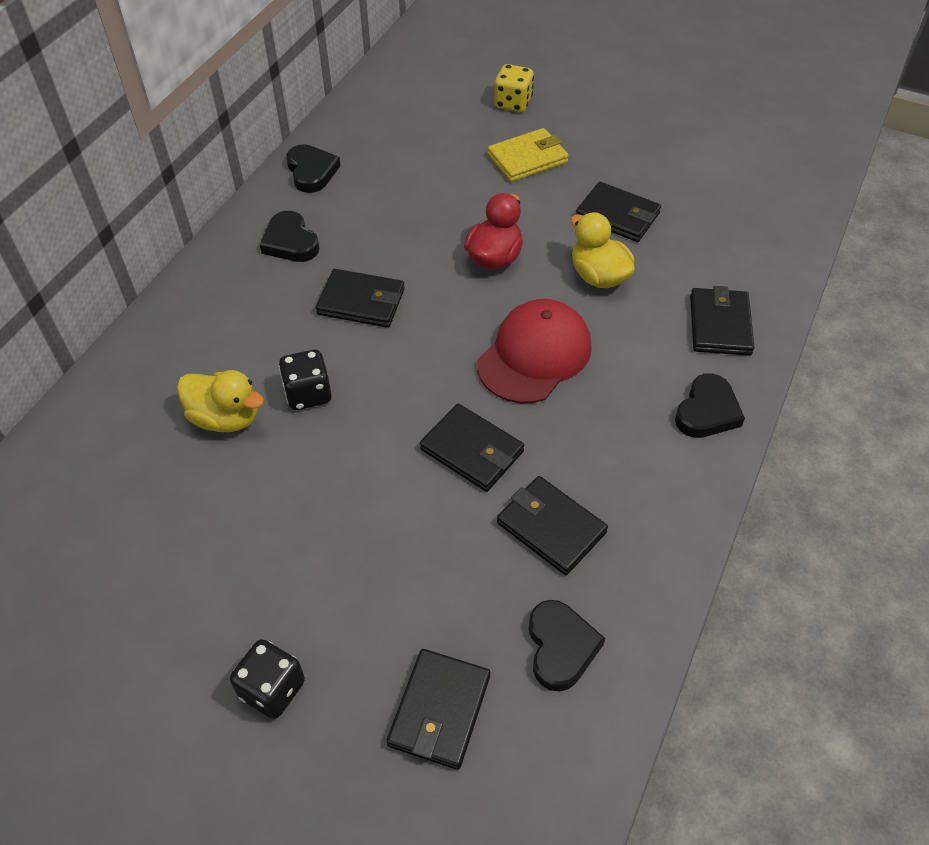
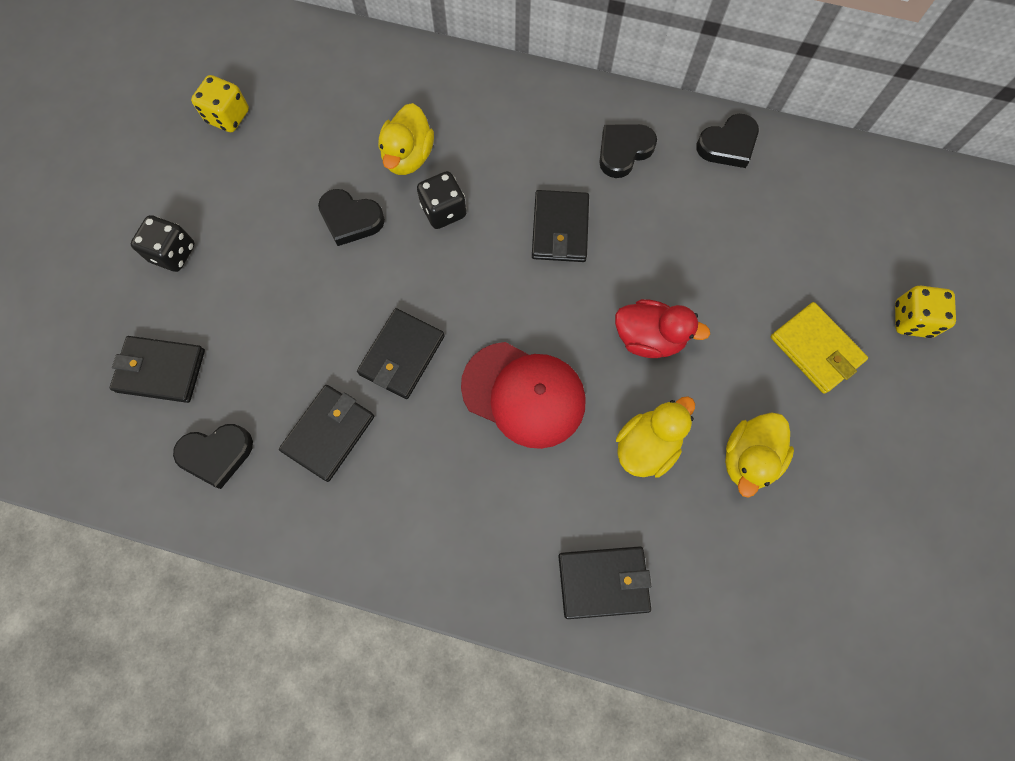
camera: 80 degrees right, 20 degrees up
(83, 609) = (228, 117): none -> yellow dice
(617, 215) = (748, 458): black wallet -> yellow duck
(707, 411) = (481, 571): black heart -> black heart (350, 219)

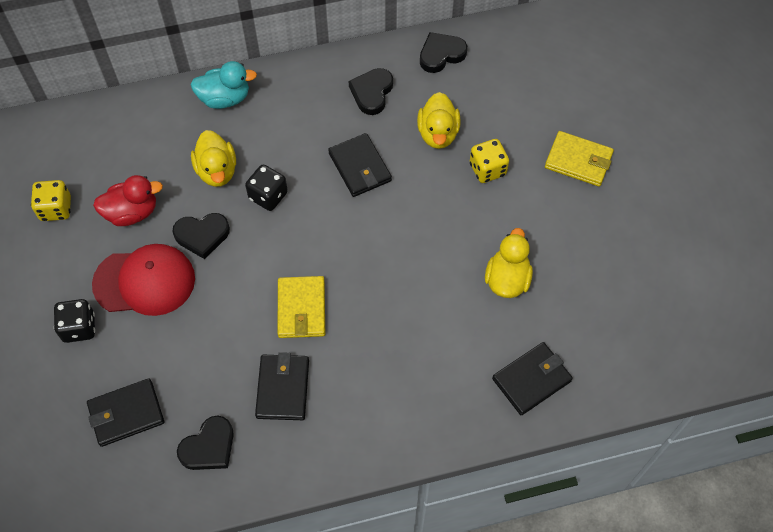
camera: 30 degrees left, 10 degrees down
(402, 355) = (301, 309): black wallet -> yellow wallet
(464, 82) = (225, 98): none -> turquoise duck
(524, 394) = (404, 290): red cap -> red cap (144, 281)
(649, 338) = (466, 209): red duck -> red duck (132, 212)
(728, 145) = (441, 54): black heart -> black heart turned 150 degrees counterclockwise
(748, 458) = (577, 252): yellow duck -> yellow duck (438, 133)
(911, 320) = (627, 111): yellow dice -> yellow dice (487, 169)

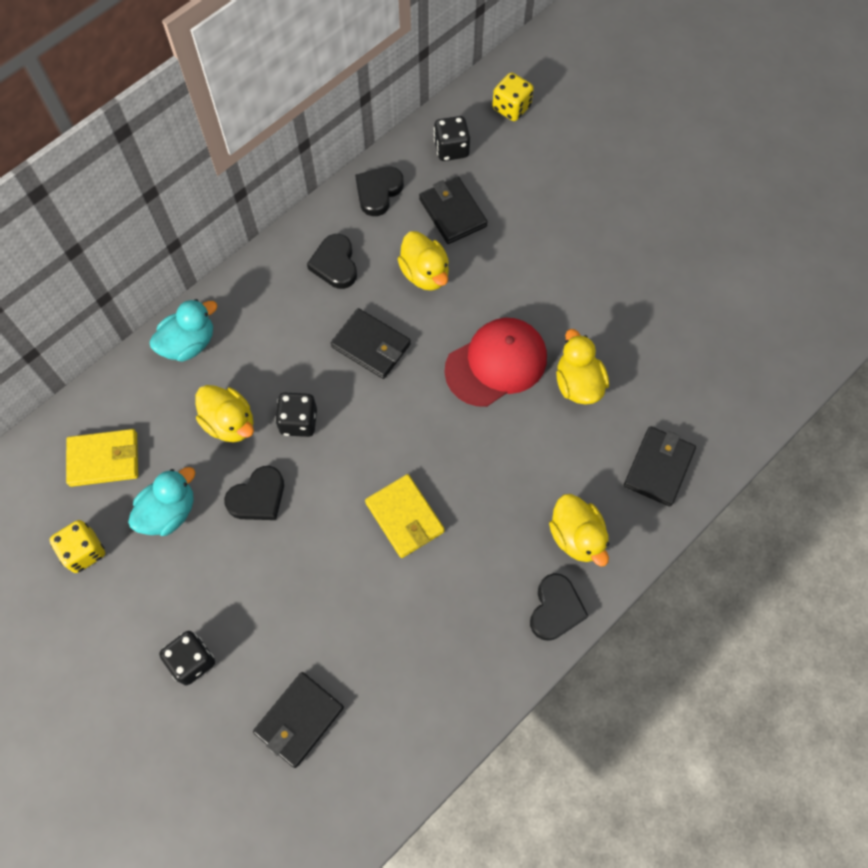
camera: 30 degrees left, 5 degrees up
(132, 212) = (169, 512): red duck -> turquoise duck
(144, 281) = (229, 576): red cap -> red cap (496, 363)
(209, 447) = (403, 704): black heart -> black heart (555, 609)
(283, 388) = (437, 606): black wallet -> black wallet (452, 213)
(427, 397) = (577, 536): none -> yellow duck
(487, 169) = (494, 286): yellow dice -> yellow dice (511, 108)
(522, 48) = (451, 149): none -> black dice
(578, 161) = (571, 235): yellow wallet -> yellow wallet (104, 459)

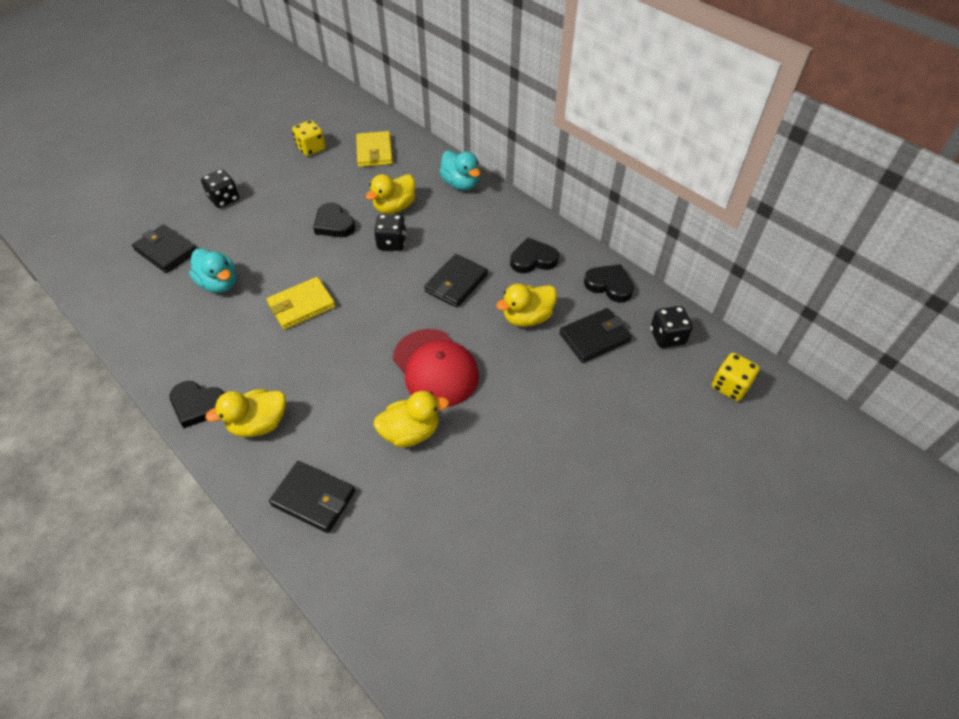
camera: 90 degrees right, 15 degrees down
(169, 512) = (331, 182): turquoise duck -> turquoise duck (219, 283)

